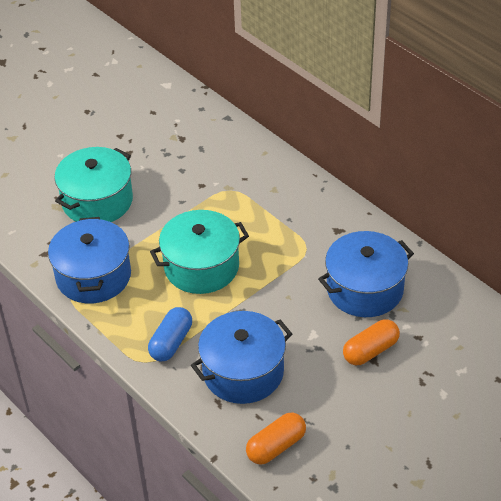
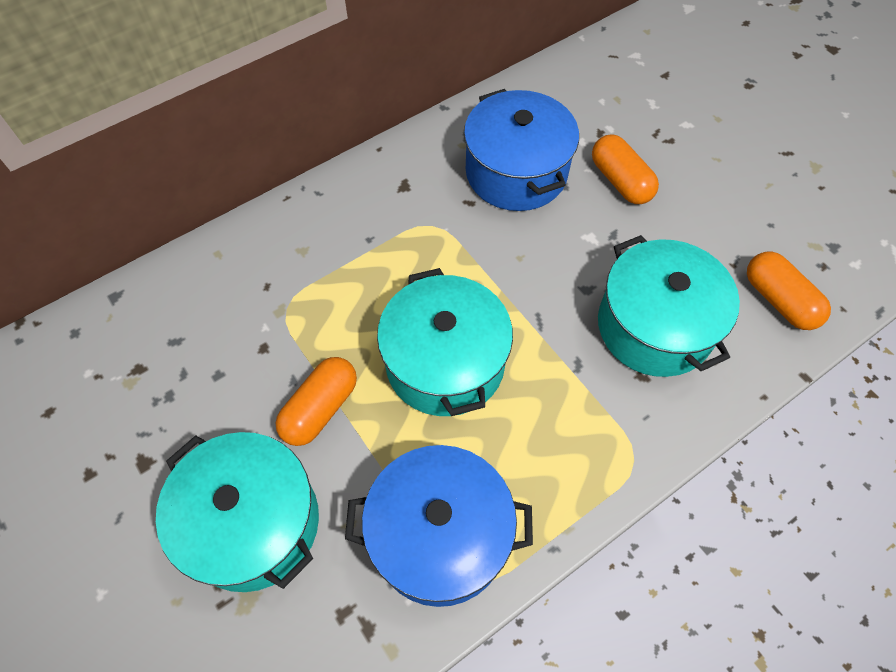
camera: 85 degrees left, 15 degrees up
(165, 216) = (320, 408): none -> orange capsule
(171, 342) = (596, 418): blue capsule -> none
(243, 372) = (654, 326): blue pot -> turquoise pot

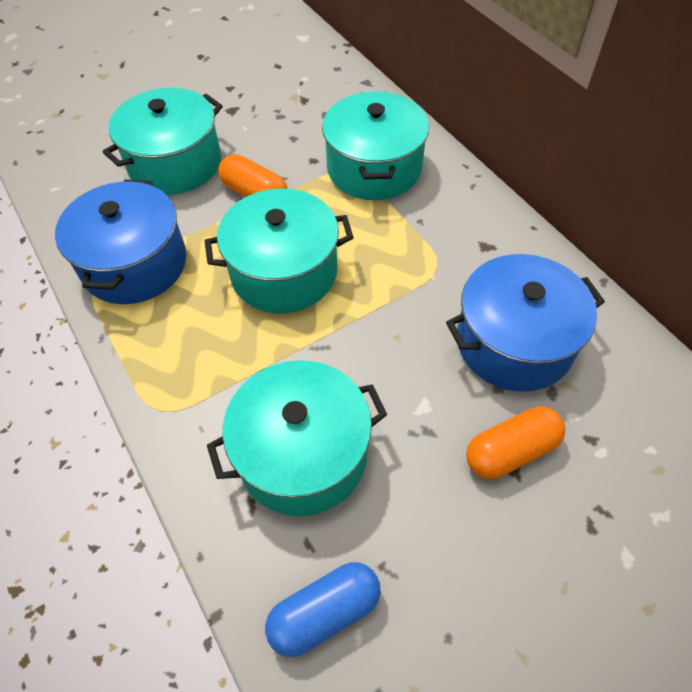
camera: 95 degrees right, 5 degrees down
(284, 282) = (374, 168): none -> turquoise pot
(779, 300) = (325, 613): orange capsule -> blue capsule

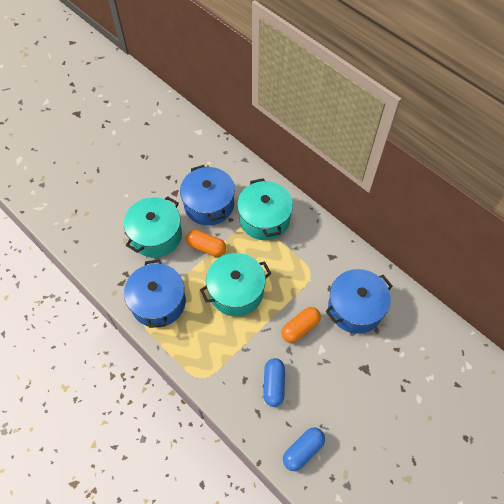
camera: 15 degrees left, 5 degrees up
(283, 134) = (209, 204): none -> blue pot
(302, 454) = (273, 384): turquoise pot -> blue capsule
(511, 451) = (364, 362): orange capsule -> orange capsule (300, 328)

